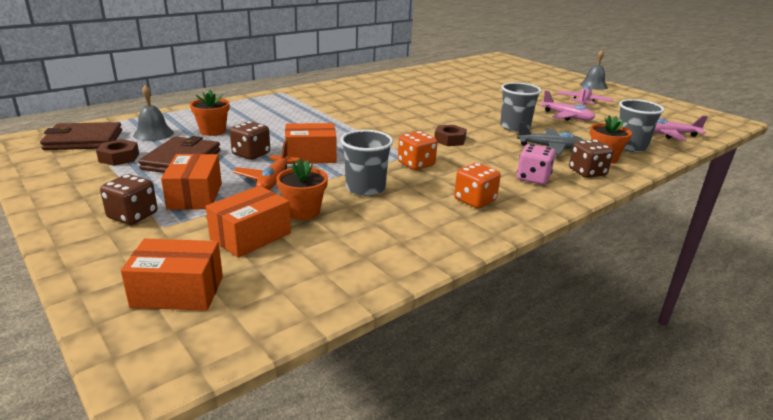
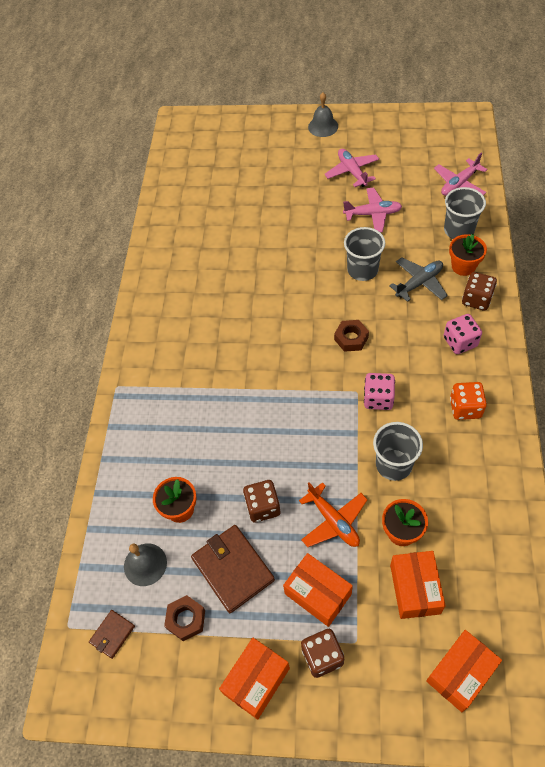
camera: 40 degrees left, 30 degrees up
(83, 140) = (112, 634): brown wallet -> brown wallet, size x0.52
(311, 156) = (303, 463): orange box -> orange box (256, 681)
(416, 164) = (378, 399): orange dice -> pink dice

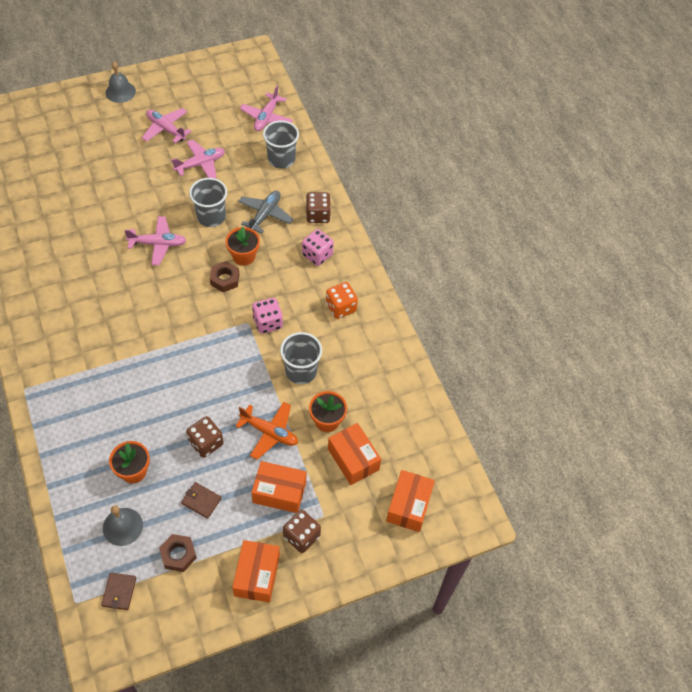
camera: 35 degrees left, 0 degrees up
(232, 569) = (201, 501): brown wallet -> brown wallet, size x0.52
(299, 282) = (158, 244): none -> pink plane
(463, 266) = (296, 190): orange flower pot -> orange flower pot (244, 256)

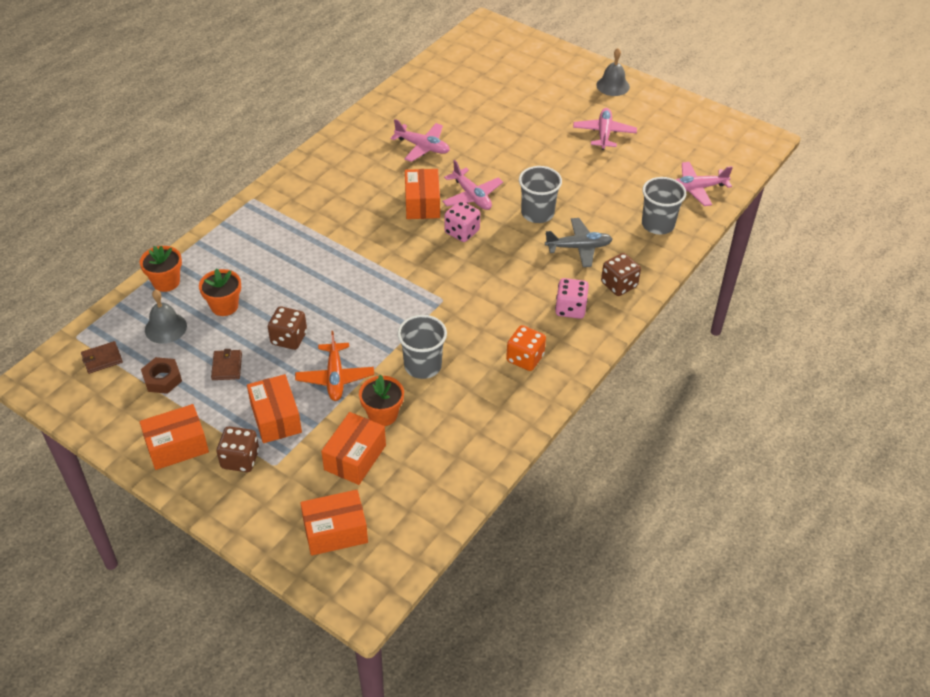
camera: 60 degrees right, 10 degrees down
(137, 279) = (422, 203): none -> orange box
(200, 164) = (589, 175): pink plane -> pink plane (422, 147)
(225, 279) = (476, 259): brown nut -> none
(244, 256) = (515, 258): orange flower pot -> orange flower pot (166, 282)
(268, 322) = (456, 313): pink dice -> pink dice (462, 232)

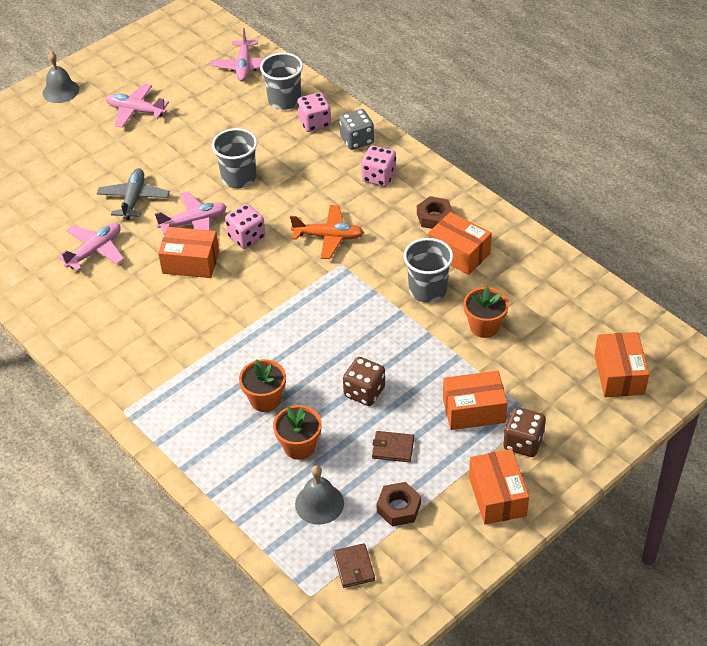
camera: 75 degrees left, 0 degrees up
(166, 282) = (243, 501): orange flower pot -> orange flower pot (265, 399)
(335, 377) = (428, 358): orange plane -> orange plane (328, 237)
(355, 457) = (534, 352): orange box -> orange box (459, 253)
(525, 358) = (434, 217): orange dice -> brown nut
(578, 247) = (298, 157): grey plane -> grey plane (134, 199)
(619, 285) = (357, 140): brown dice -> grey dice
(633, 251) = (315, 123): none -> pink dice

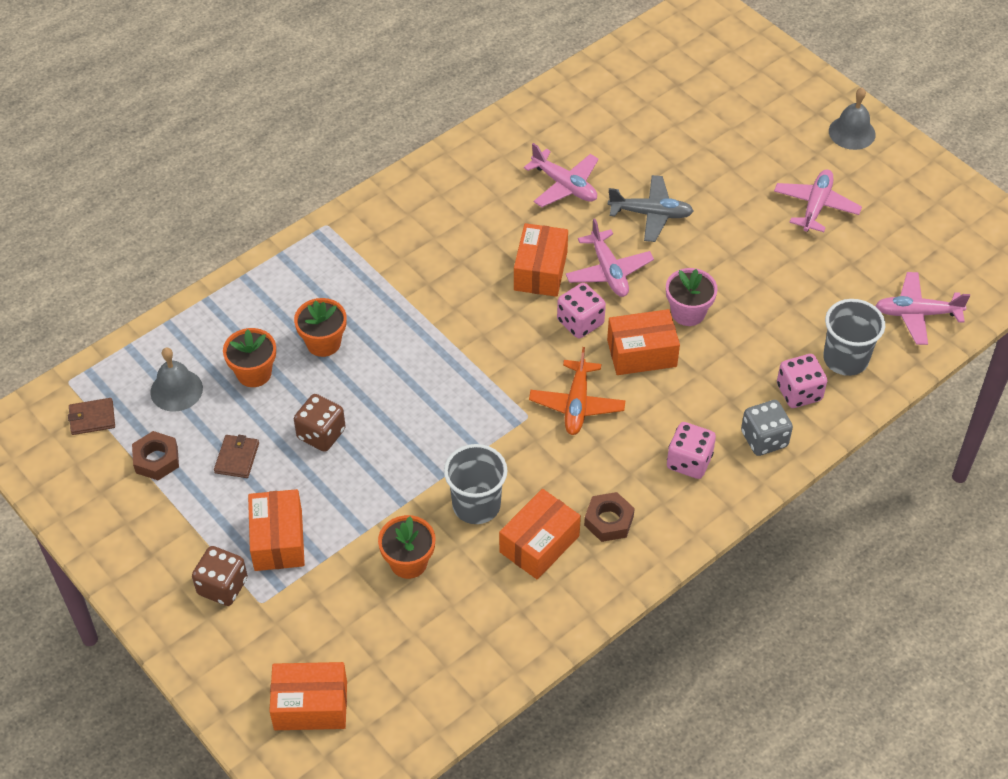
camera: 90 degrees right, 5 degrees up
(239, 178) = (688, 313): grey cup -> pink flower pot
(497, 496) = (153, 553): orange box -> orange box (641, 353)

